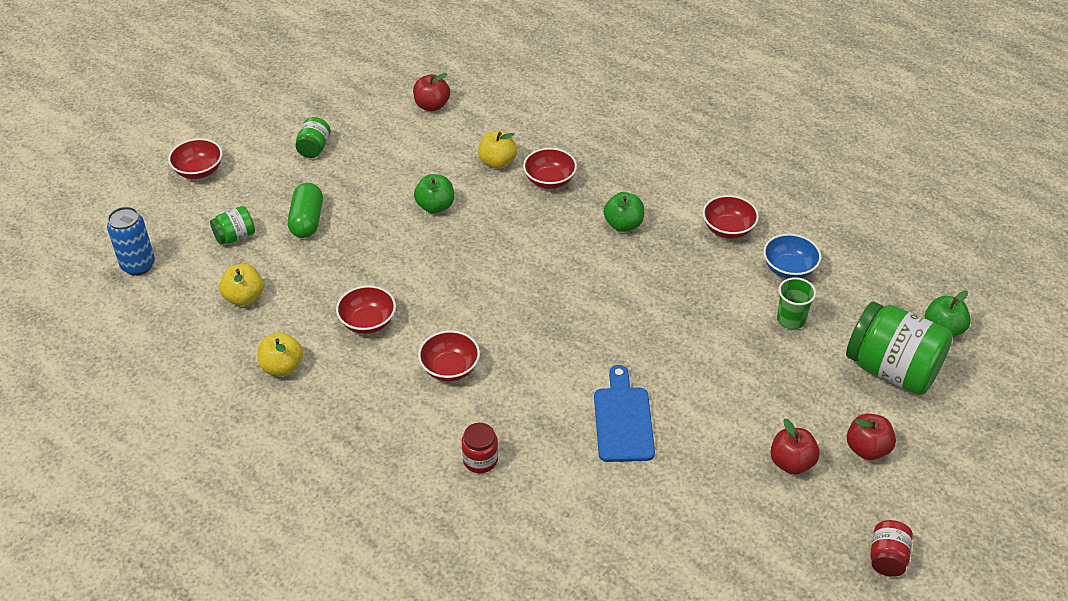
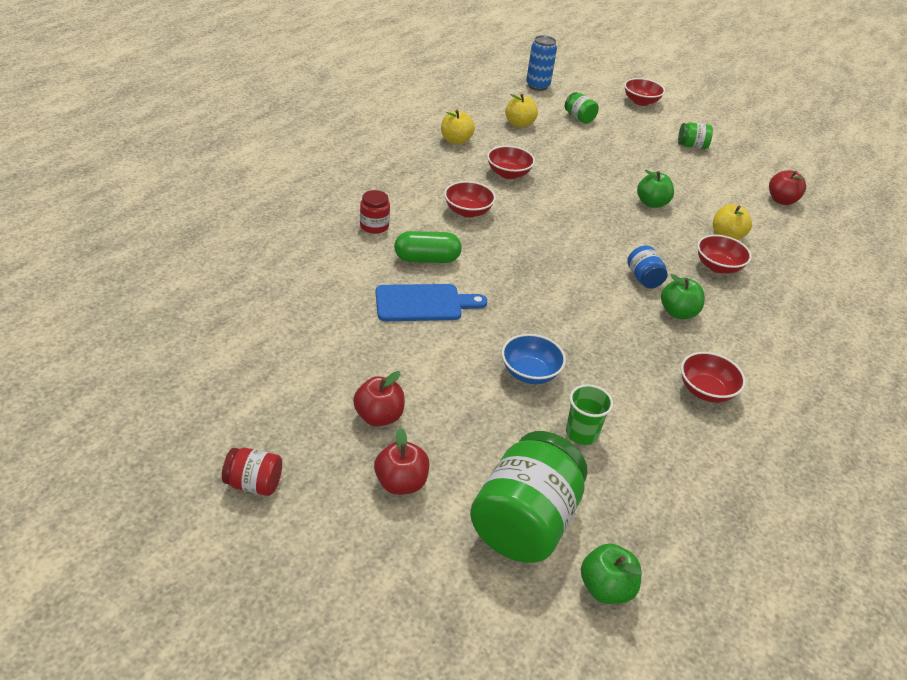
camera: 80 degrees right, 5 degrees down
(307, 221) = (608, 145): green capsule -> green capsule (427, 259)
(572, 239) = (643, 279): none -> blue jar
(789, 269) = (662, 439): blue bowl -> blue bowl (530, 373)

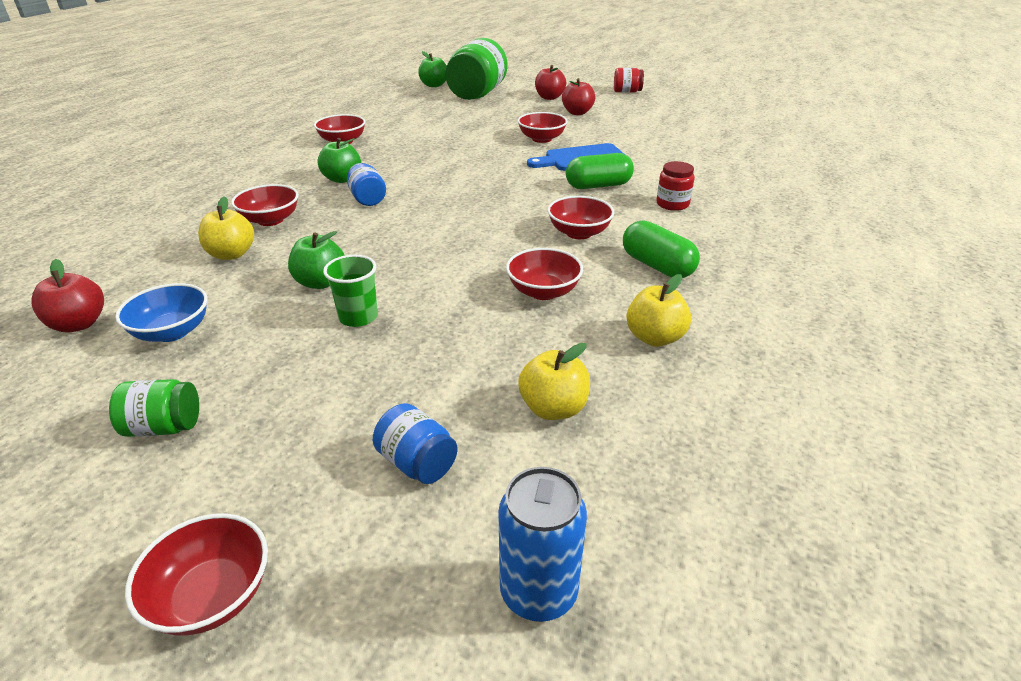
camera: 175 degrees right, 5 degrees down
(426, 177) = (657, 266): none -> green capsule
(455, 352) = (541, 139): none -> red bowl
(530, 373) = (481, 136): blue bowl -> blue bowl (172, 332)
(579, 118) = (417, 463): green jar -> blue jar
(581, 433) = (443, 118): green cup -> green cup (358, 317)

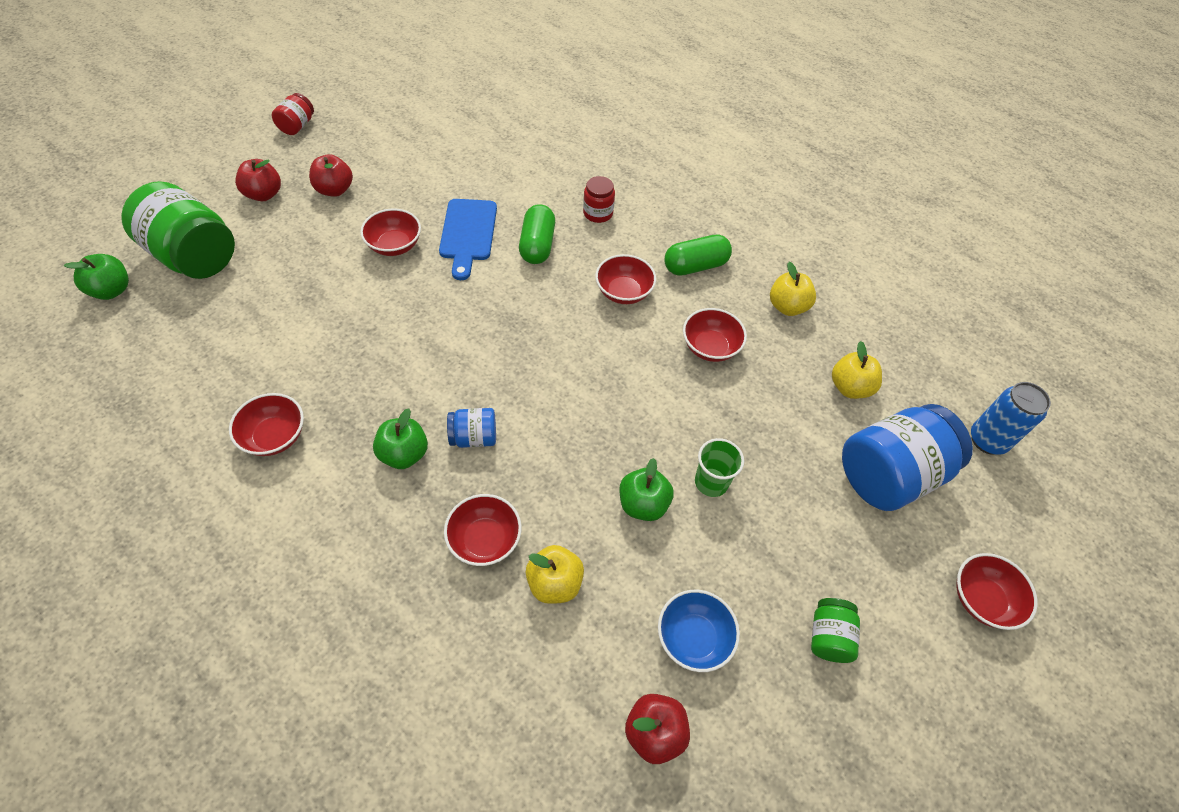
camera: 75 degrees left, 20 degrees up
(417, 463) = (889, 474): blue jar -> blue jar, size x2.10

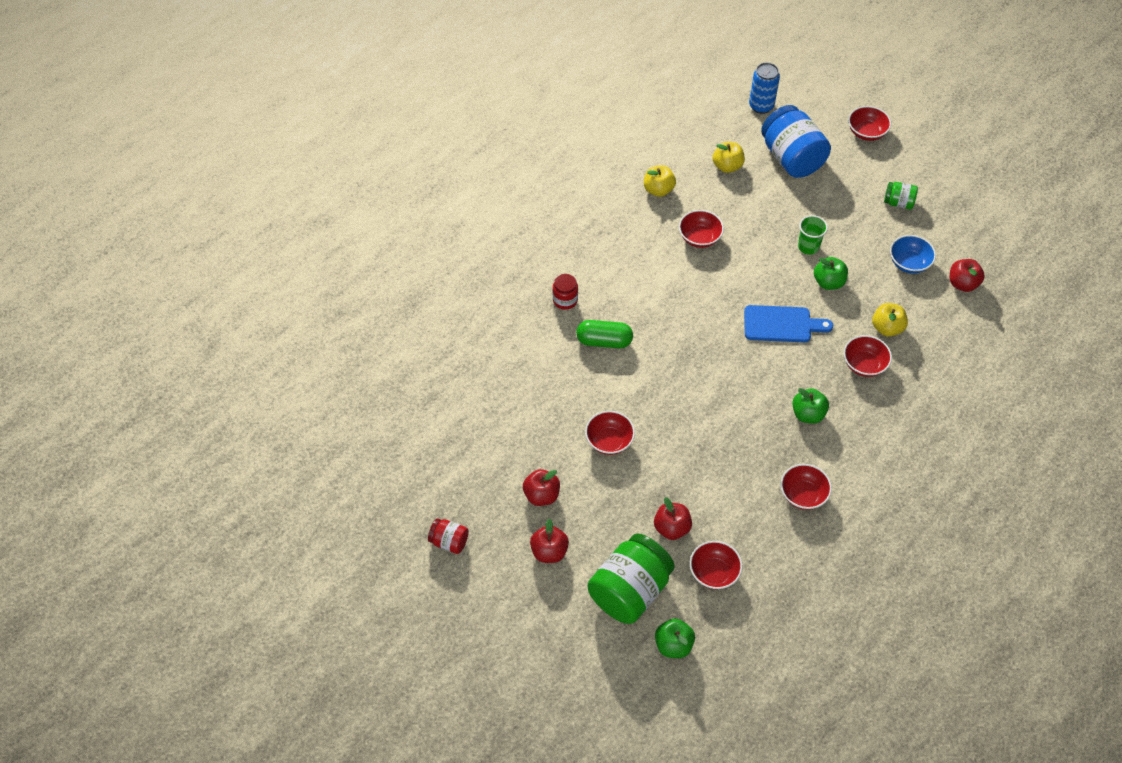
camera: 85 degrees left, 0 degrees up
(263, 296) = (671, 528): none -> red apple
(468, 234) = (593, 389): blue cutting board -> blue cutting board (781, 324)
(474, 437) = (790, 374): blue jar -> none
(623, 292) = (651, 286): red bowl -> red bowl (714, 573)
(695, 266) = (621, 240): green capsule -> none

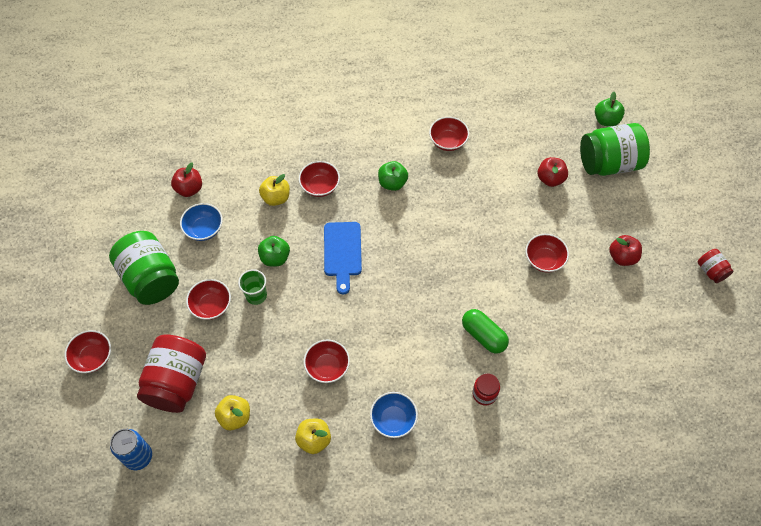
camera: 140 degrees left, 5 degrees up
(549, 552) = (644, 219): red apple -> none
(616, 238) = (393, 420): none -> blue bowl
(714, 573) = (546, 138): red bowl -> red bowl (211, 306)
(781, 324) = (342, 252): blue cutting board -> blue cutting board turned 135 degrees counterclockwise
(792, 158) = (177, 382): blue jar -> red jar
(898, 203) = (150, 279): green jar -> green jar, size x2.10

